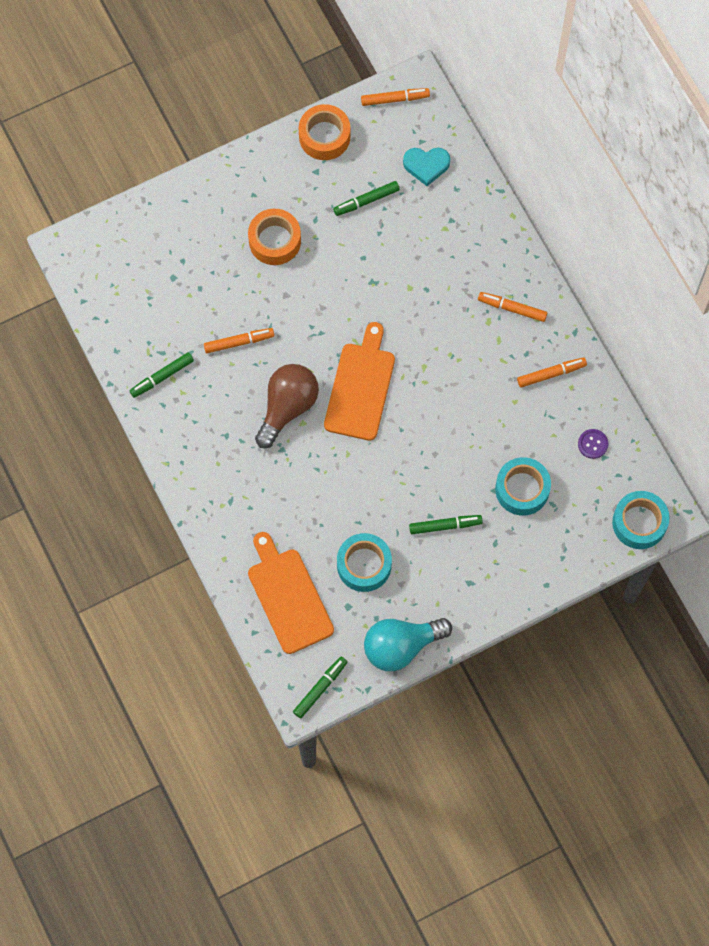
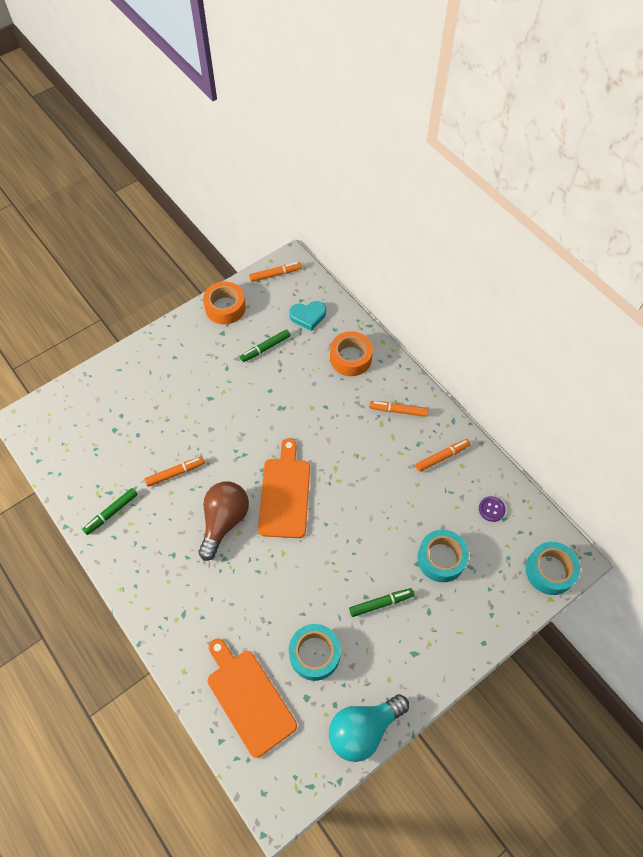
camera: 10 degrees left, 10 degrees down
(275, 241) = (196, 388): orange tape -> orange tape (350, 358)
(320, 688) = (293, 789): green marker -> none

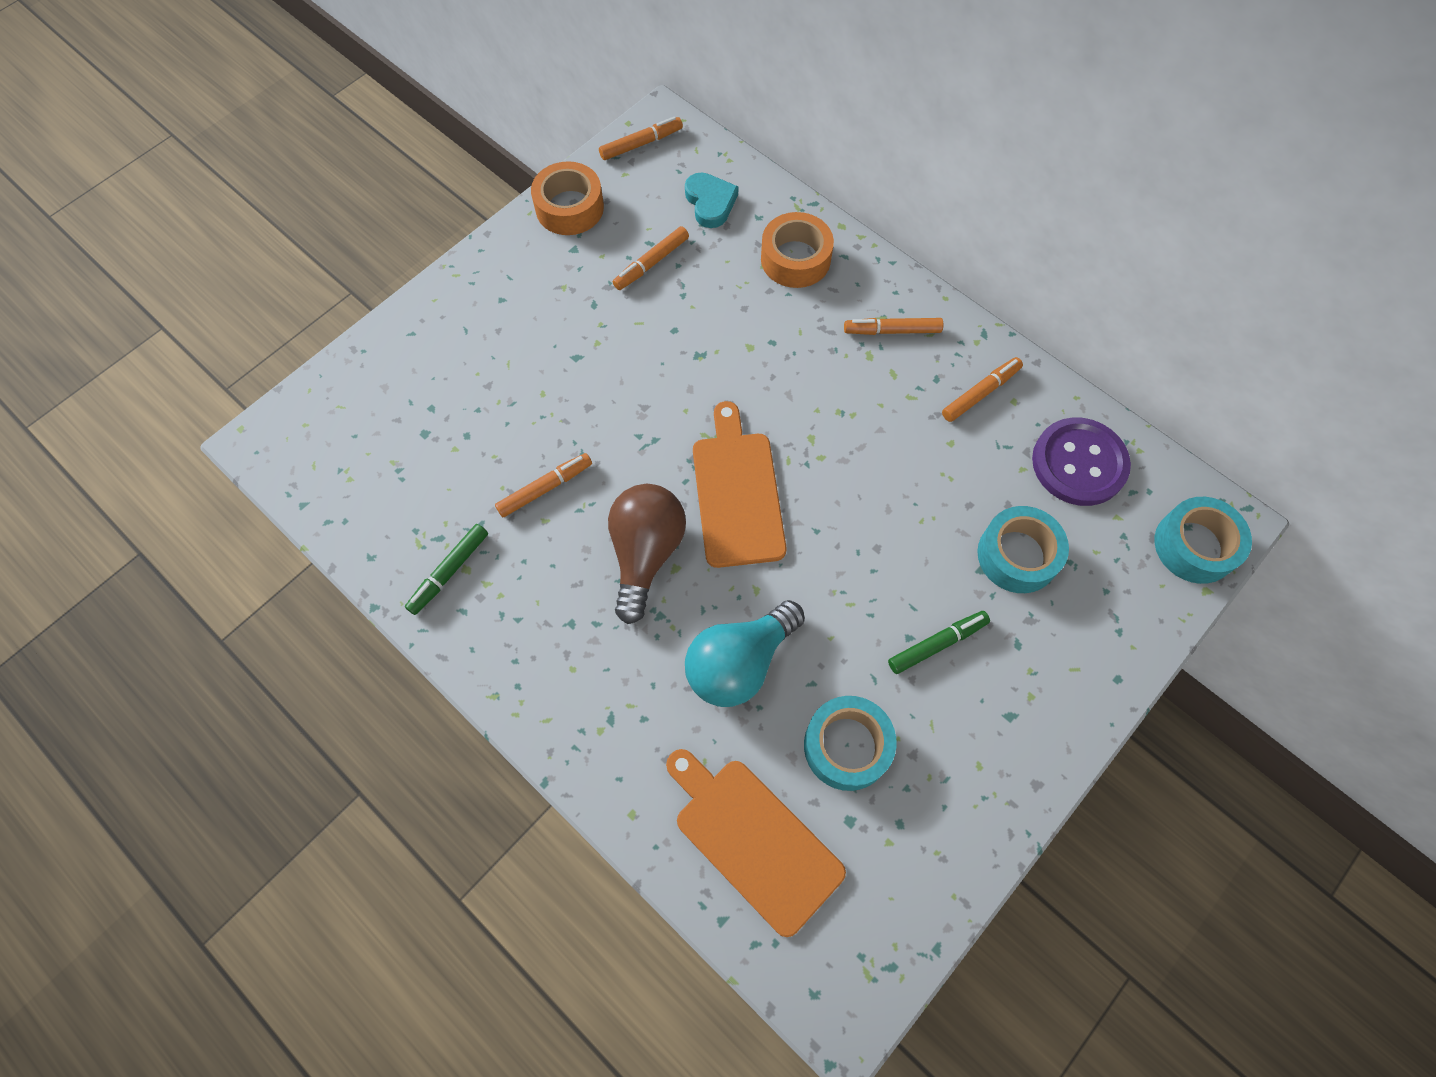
camera: 10 degrees left, 5 degrees up
(265, 348) = (651, 263): green marker -> orange marker
(308, 316) = (710, 202): turquoise heart -> turquoise heart turned 90 degrees counterclockwise
(363, 729) = (956, 855): turquoise light bulb -> turquoise light bulb (739, 663)
(491, 509) = (1079, 463): purple button -> purple button, size x2.15

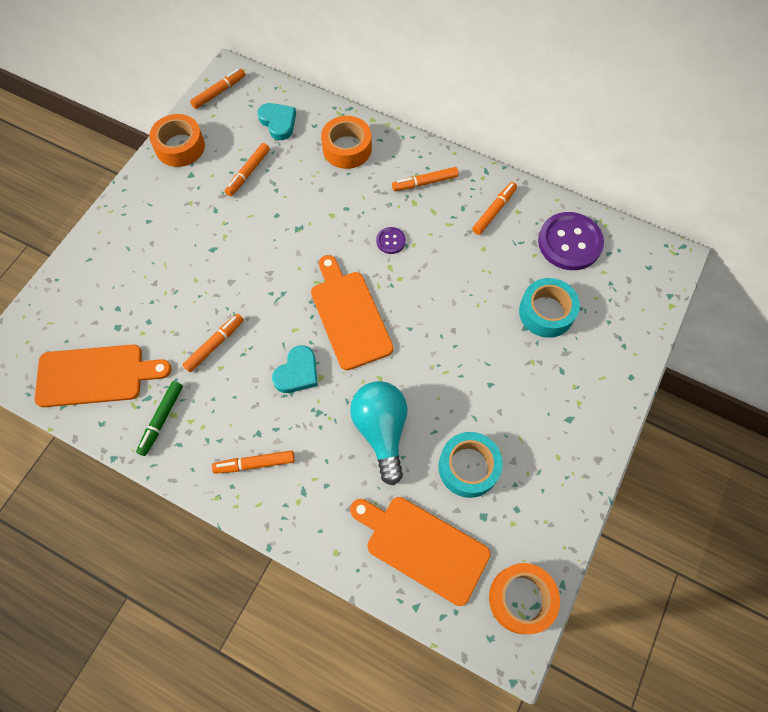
camera: 15 degrees left, 0 degrees up
(380, 491) = (95, 375): none -> orange cutting board
(556, 663) = (255, 463): none -> orange marker
(645, 553) = (297, 372): brown light bulb -> turquoise heart
(739, 663) = (381, 430): turquoise light bulb -> turquoise light bulb turned 135 degrees clockwise
(822, 402) = (390, 241): none -> purple button
(872, 951) = (521, 599): none -> orange tape
(937, 644) = (509, 384): green marker -> none
(1194, 546) = (656, 278): turquoise tape -> none

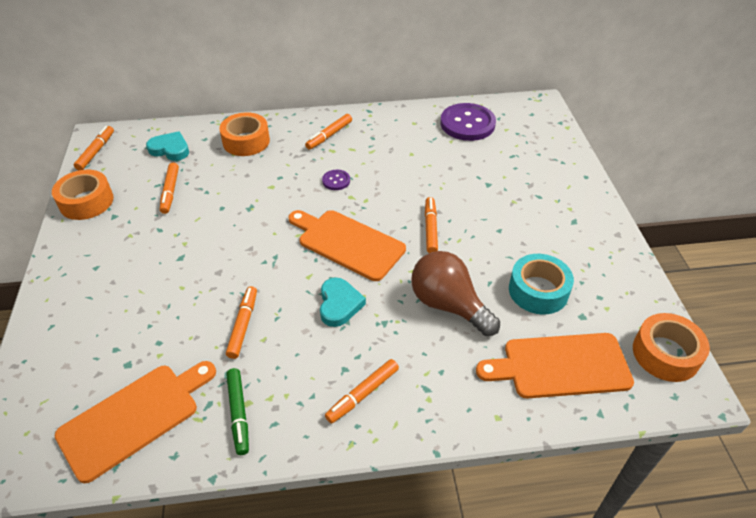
camera: 35 degrees left, 20 degrees down
(381, 430) = (448, 305): turquoise light bulb -> brown light bulb
(494, 211) = (397, 129): orange marker -> orange marker (430, 228)
(546, 312) = (493, 169): turquoise tape -> none

